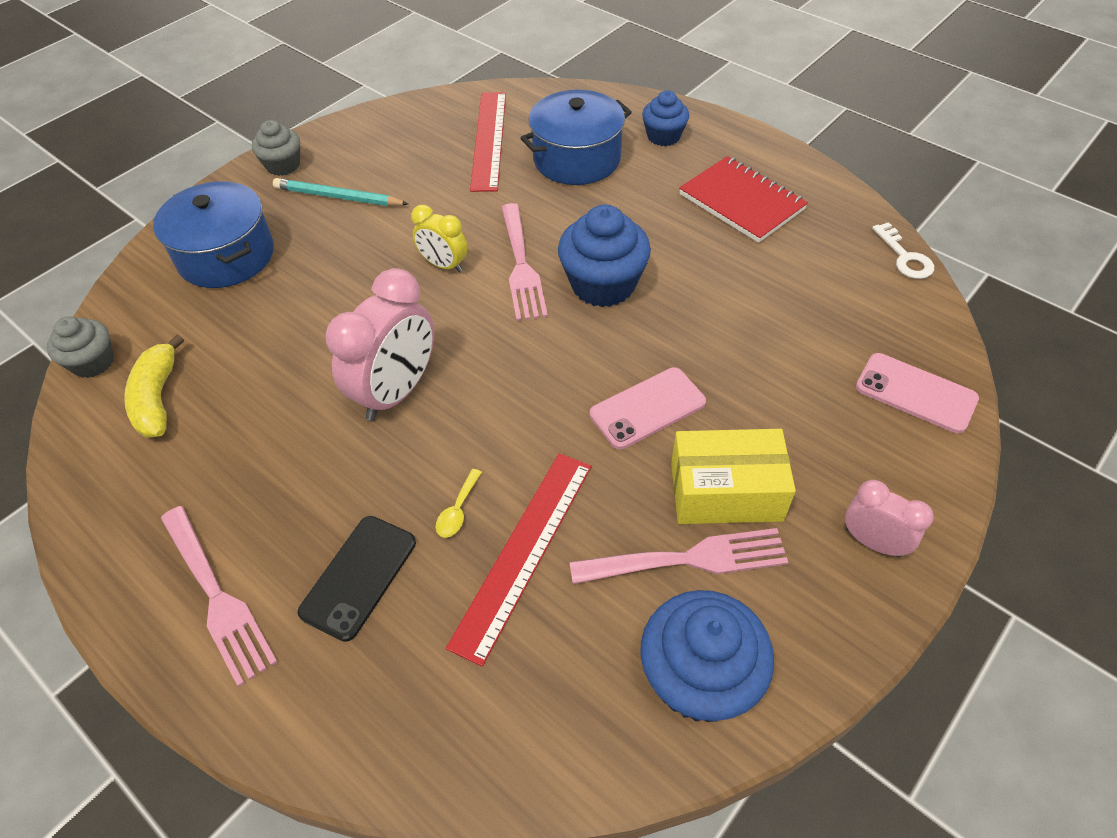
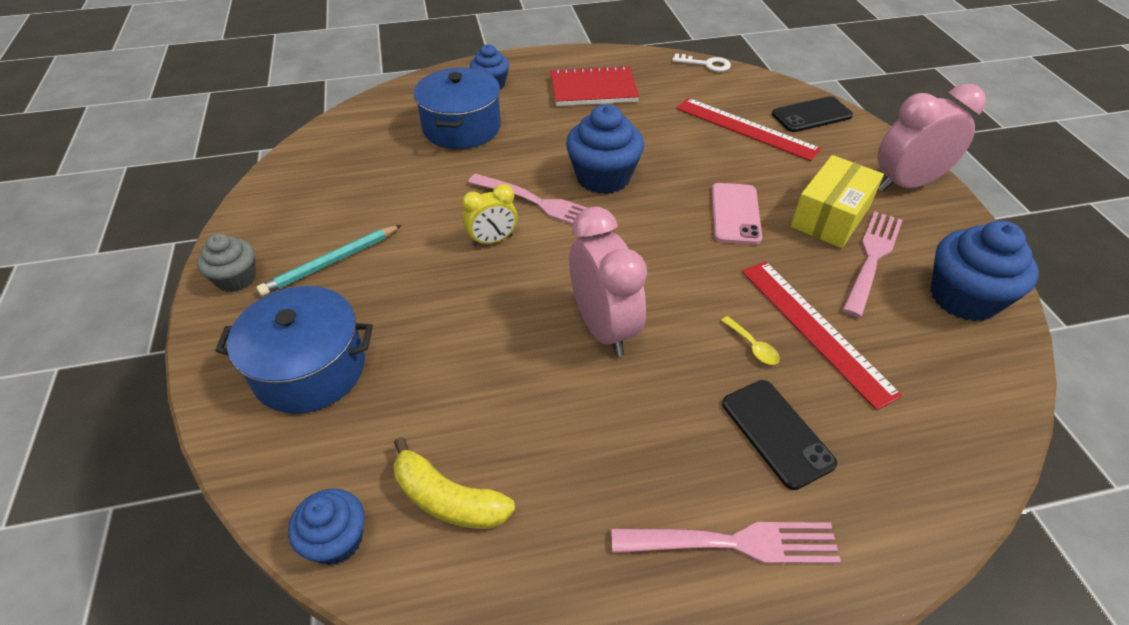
camera: 55 degrees left, 5 degrees down
(93, 362) = (336, 540): grey cupcake -> blue cupcake
(488, 140) = (380, 154): red ruler -> red ruler (745, 128)
(873, 542) = (906, 184): pink clock -> pink clock, size x1.77
(915, 393) = (811, 115): pink phone -> black phone

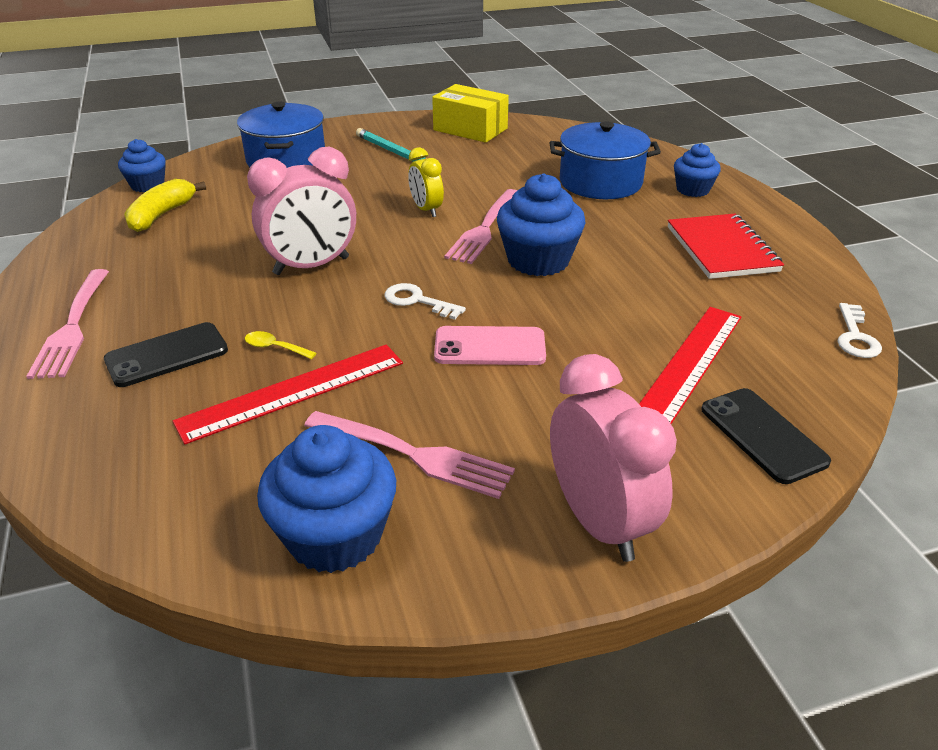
camera: 85 degrees right, 10 degrees down
(236, 278) = (376, 126): grey cupcake -> none
(670, 251) = (417, 301): none -> white key
(753, 346) = (275, 347): yellow spoon -> yellow spoon turned 60 degrees clockwise
(830, 217) = (497, 426): yellow box -> yellow box (470, 129)

